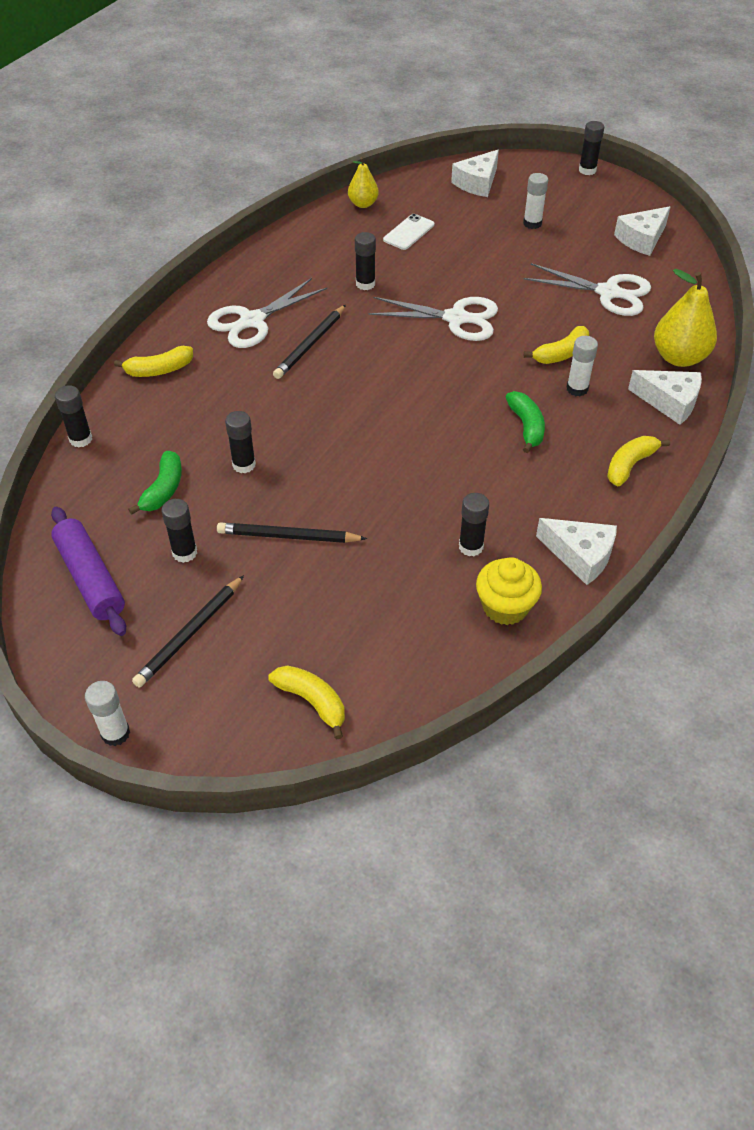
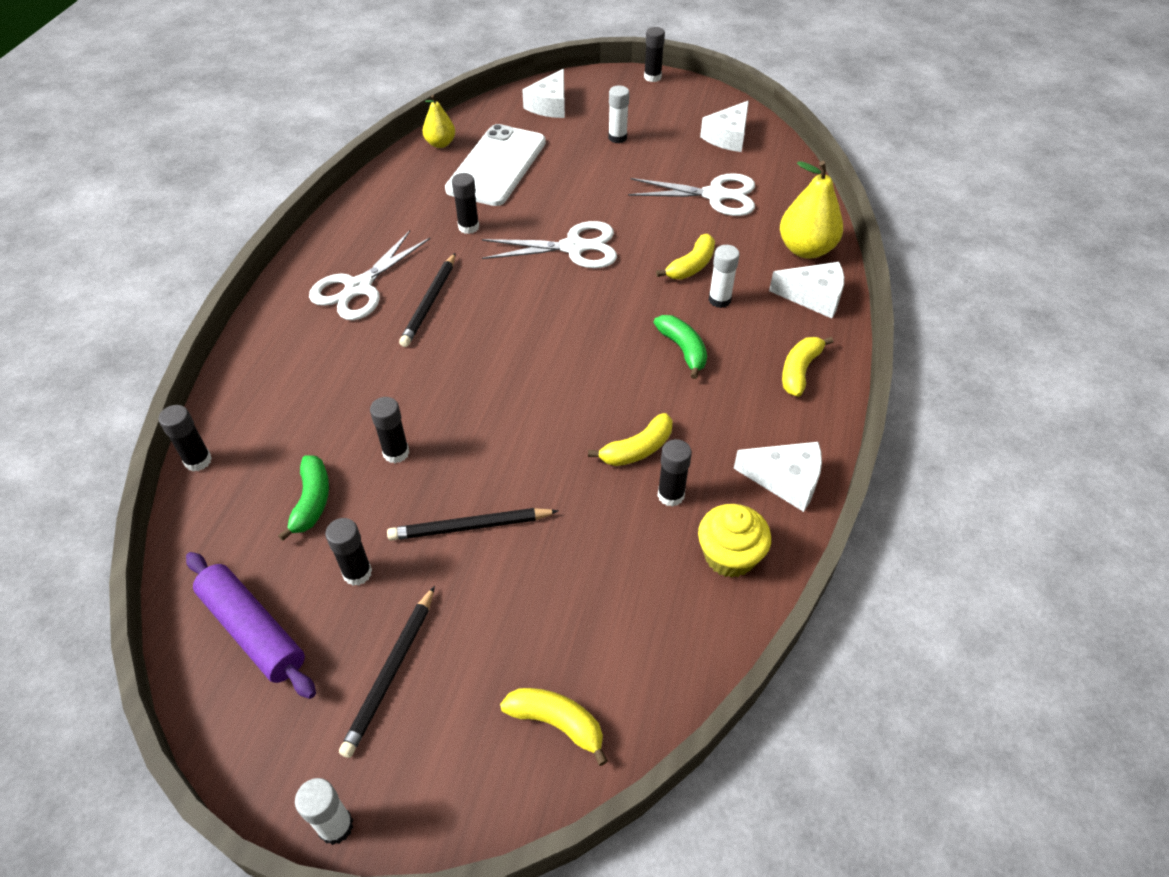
camera: 15 degrees left, 0 degrees up
(159, 370) = (269, 362): yellow banana -> yellow banana (637, 449)
(409, 232) = (496, 166): white phone -> white phone, size x2.10

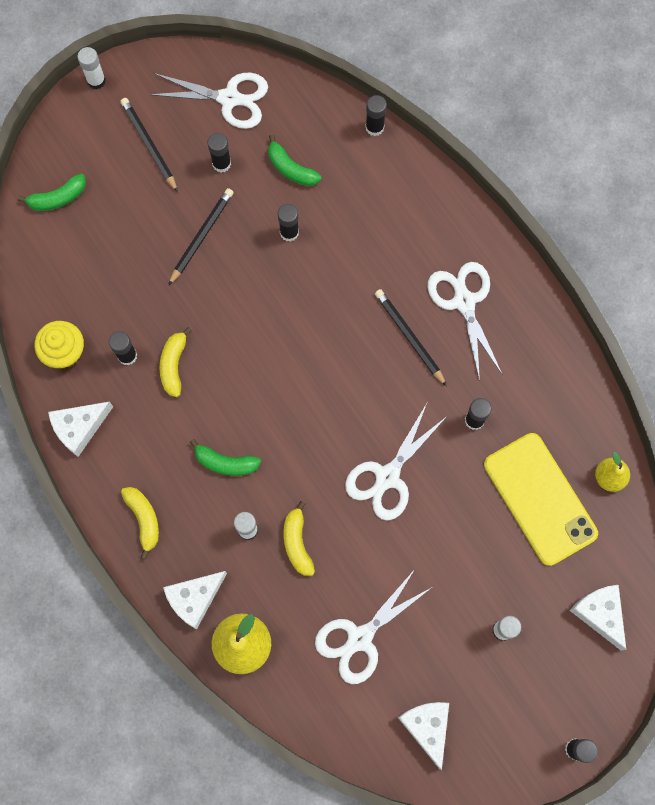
camera: 130 degrees right, 25 degrees up
(253, 630) = (229, 98): purple rolling pin -> white scissors
(496, 166) = (540, 499): white phone -> yellow phone
(557, 723) = (57, 198): yellow banana -> green banana

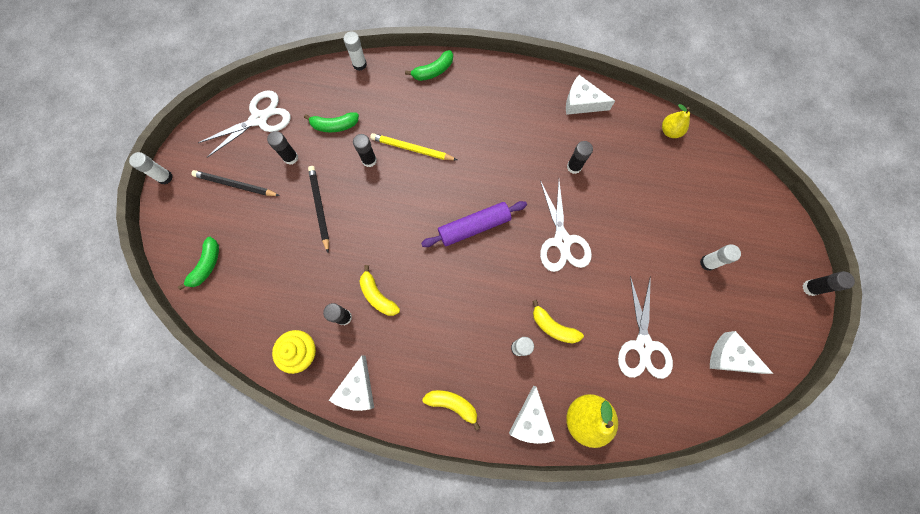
camera: 45 degrees left, 0 degrees up
(225, 463) = (465, 322): green banana -> green banana (433, 71)
(320, 386) = (474, 227): none -> purple rolling pin
(339, 258) = (412, 149): none -> yellow pencil
(374, 127) = (359, 64): black glue stick -> white glue stick
(409, 337) = (494, 155): black pencil -> none
(464, 302) = (503, 111): white scissors -> none
(540, 499) = (650, 175): yellow phone -> none
(600, 613) = (742, 204): white cheese -> white cheese (582, 102)

